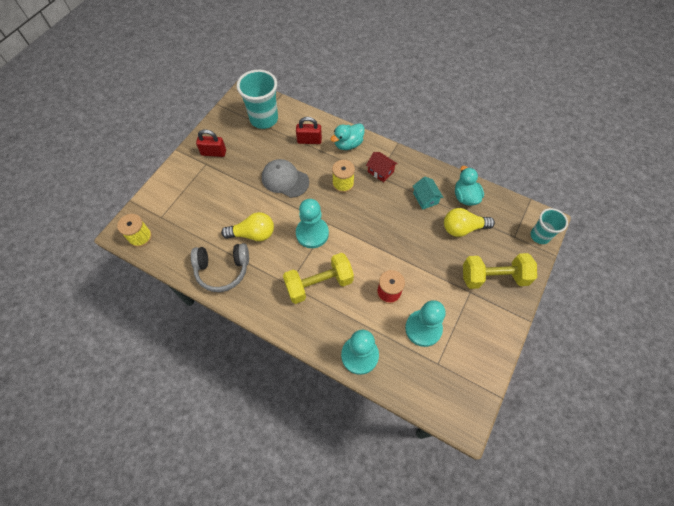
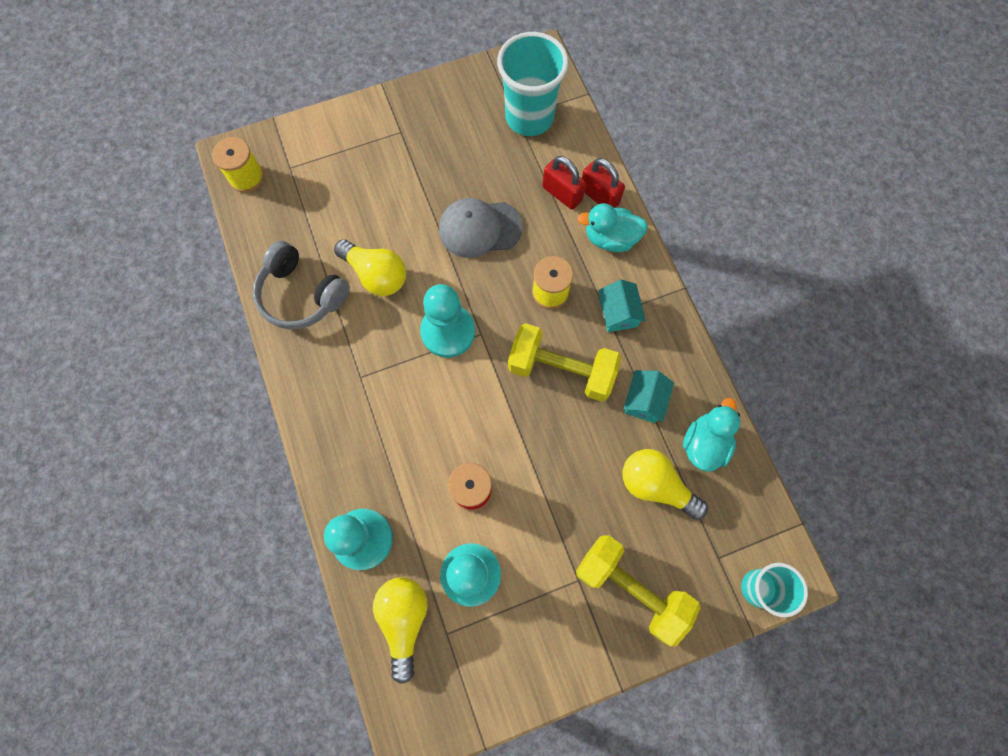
camera: 40 degrees right, 10 degrees up
(213, 153) = (423, 122): red padlock -> red padlock (599, 196)
(285, 179) = (480, 228): grey cap -> grey cap turned 75 degrees counterclockwise
(319, 284) = (396, 406): yellow dumbbell -> yellow dumbbell (561, 370)
(380, 171) = (618, 313): red house -> turquoise house
(413, 374) = (404, 620): none -> yellow light bulb

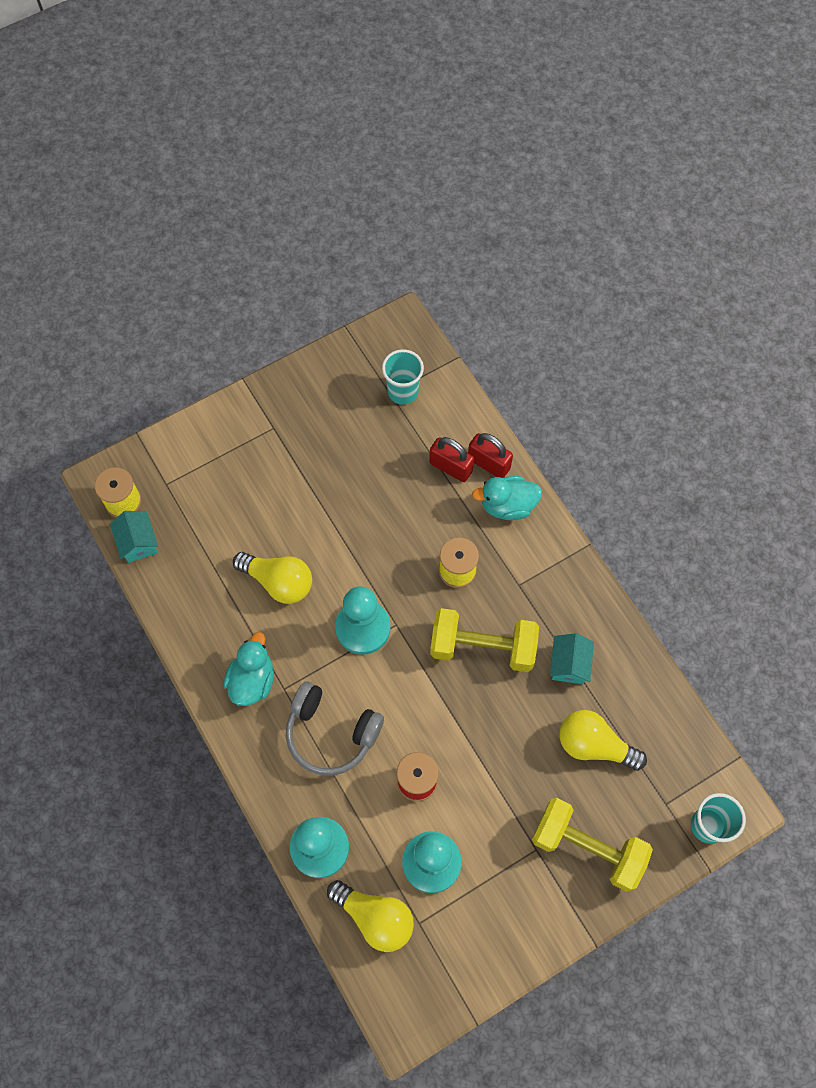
camera: 10 degrees left, 5 degrees down
(301, 295) = (207, 615): grey headphones -> grey headphones (331, 733)
(404, 620) = (375, 917): yellow light bulb -> yellow light bulb turned 135 degrees clockwise
(480, 228) = (374, 516): grey cap -> none
(529, 117) = (403, 392): turquoise cup -> turquoise cup, size x0.61
(618, 313) = (528, 580): turquoise house -> turquoise house (138, 542)
(704, 443) = (634, 696): turquoise duck -> turquoise duck (252, 680)

